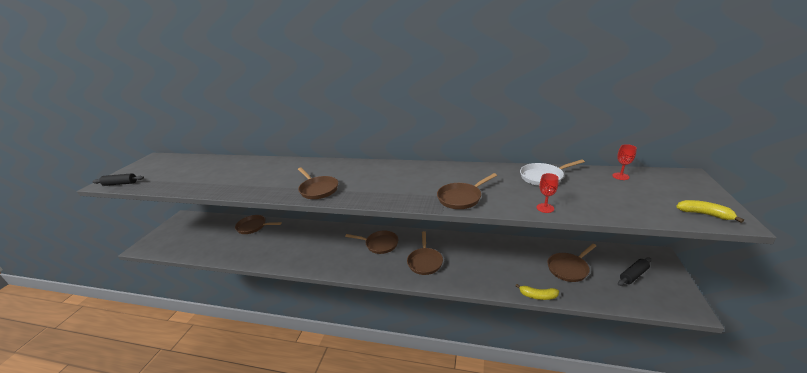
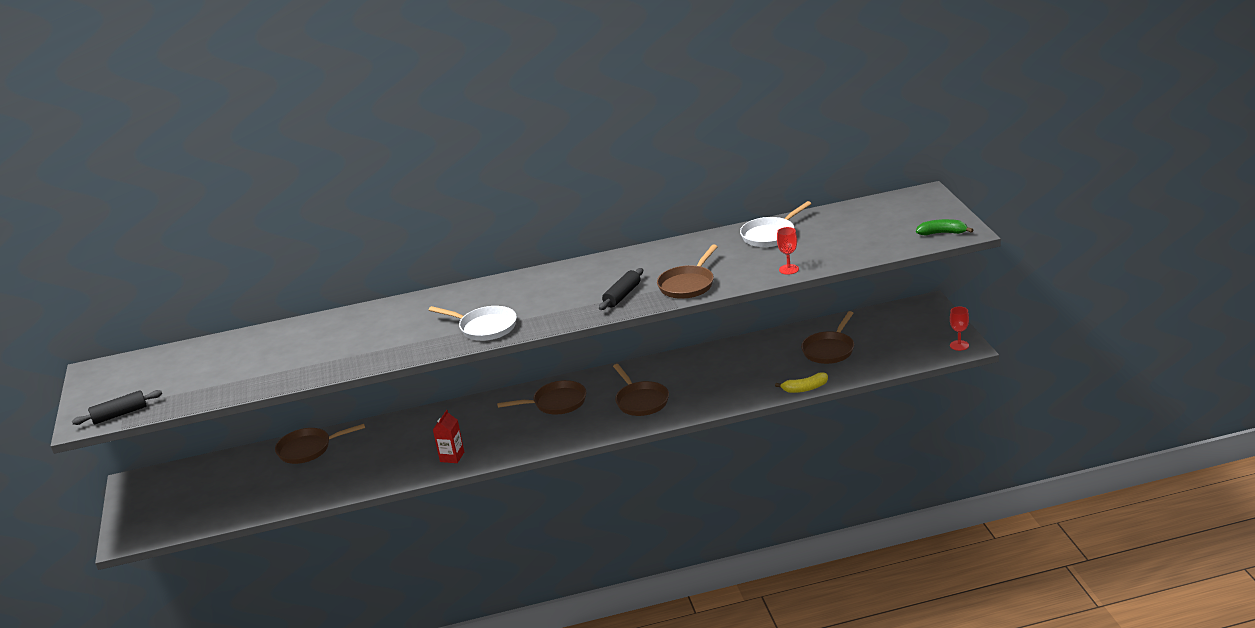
camera: 25 degrees left, 0 degrees up
(302, 259) = (452, 457): none -> red carton
(318, 189) = (485, 327): brown pan -> white pan
(620, 176) = (856, 212): red goblet -> red goblet (959, 345)
(633, 275) = (904, 334): black rolling pin -> black rolling pin (622, 295)
(704, 214) = (942, 233): yellow banana -> green banana

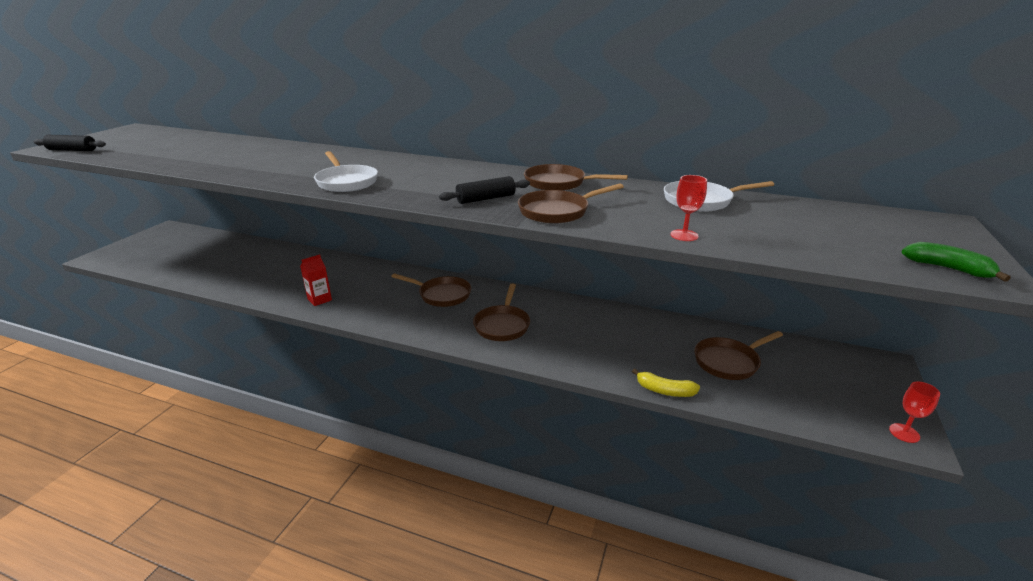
camera: 30 degrees right, 0 degrees up
(308, 449) = (264, 252): brown pan -> brown pan (558, 183)

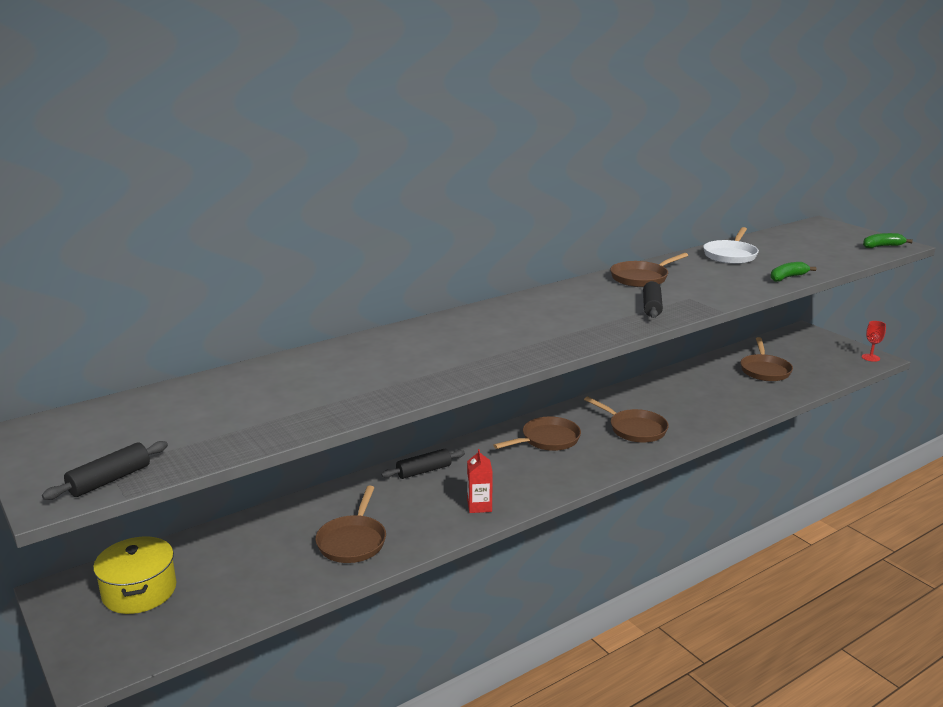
camera: 55 degrees left, 5 degrees down
(172, 243) = (139, 591): none -> yellow pot
(346, 182) = (534, 344): white pan -> none
(353, 268) = (424, 471): none -> black rolling pin
(557, 211) = (707, 294): brown pan -> brown pan (353, 541)
(664, 391) = (780, 403): yellow banana -> none
(684, 235) = (787, 277): red goblet -> green banana

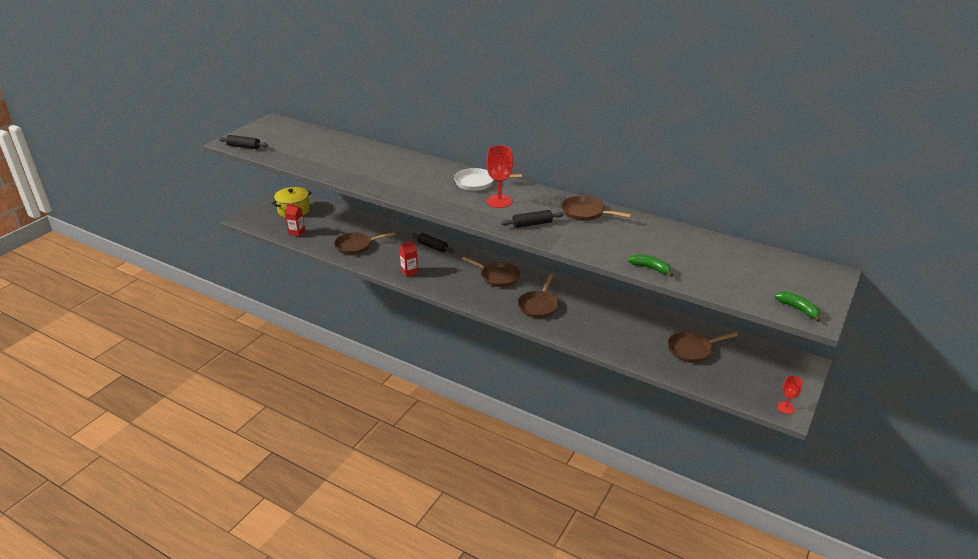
camera: 65 degrees right, 10 degrees up
(234, 602) = (297, 232): none -> red carton
(574, 312) = (499, 201): none -> red goblet
(730, 255) = (678, 239): white pan -> white pan (477, 183)

